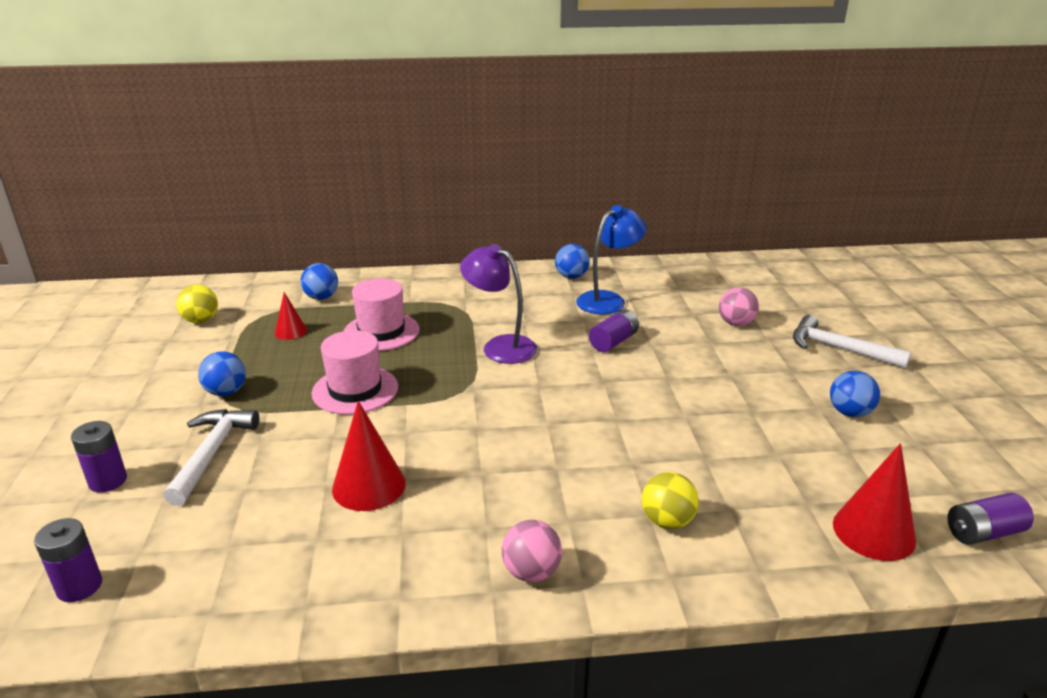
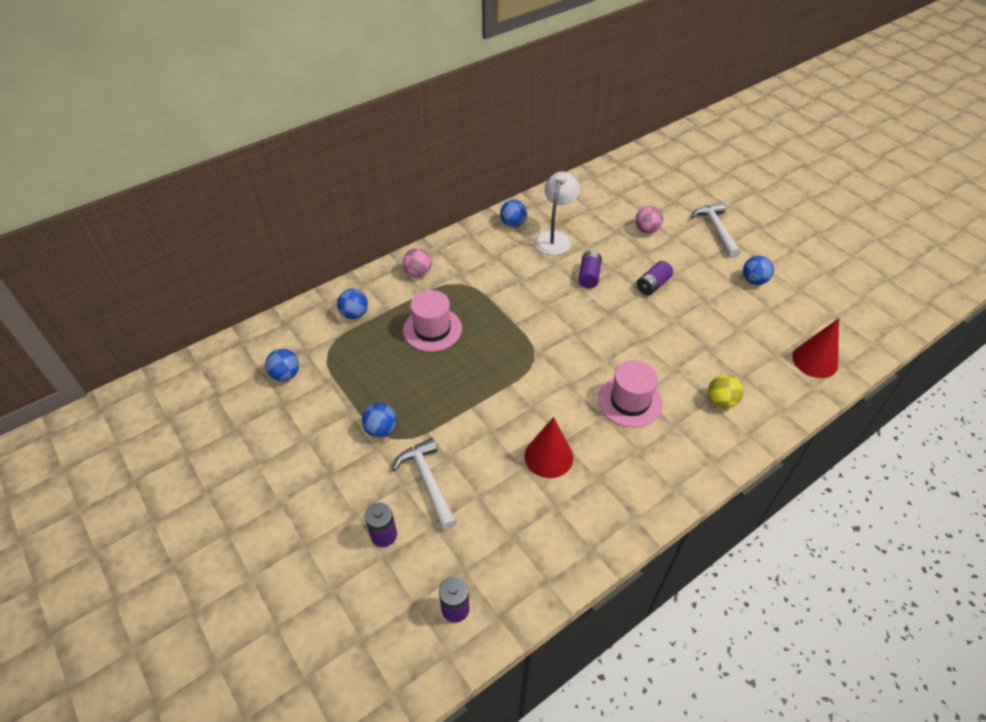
camera: 30 degrees left, 20 degrees up
(201, 320) = (286, 375): yellow ball -> blue ball
(290, 331) = (367, 356): red cone -> none
(355, 390) = (466, 388): pink hat -> pink hat (630, 401)
(500, 346) = (523, 309): purple lamp -> none
(531, 572) = (683, 467): pink ball -> pink ball (418, 273)
(608, 300) = (555, 238): blue lamp -> white lamp
(839, 349) = (716, 230): white hammer -> white hammer turned 75 degrees clockwise
(983, 533) = (858, 338): purple battery -> purple battery (653, 285)

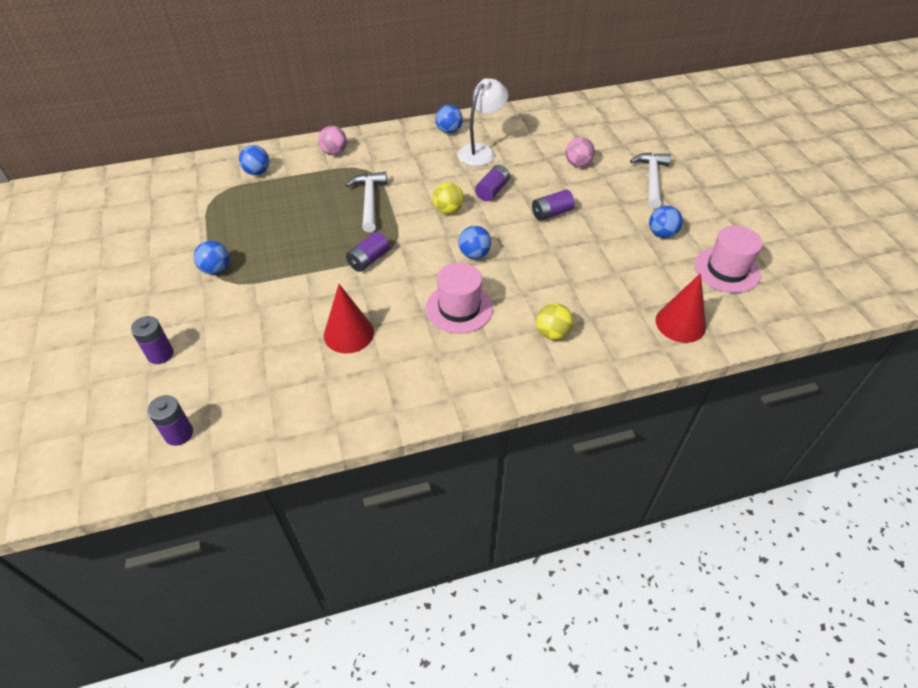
camera: 20 degrees right, 0 degrees up
(286, 375) = (168, 205): blue ball -> blue ball (474, 254)
(428, 481) = (227, 322): white hammer -> white hammer (369, 201)
(432, 329) = (316, 200): pink hat -> pink hat (727, 270)
(520, 377) = (368, 260): none -> purple battery
(561, 306) = (448, 210): none -> yellow ball

